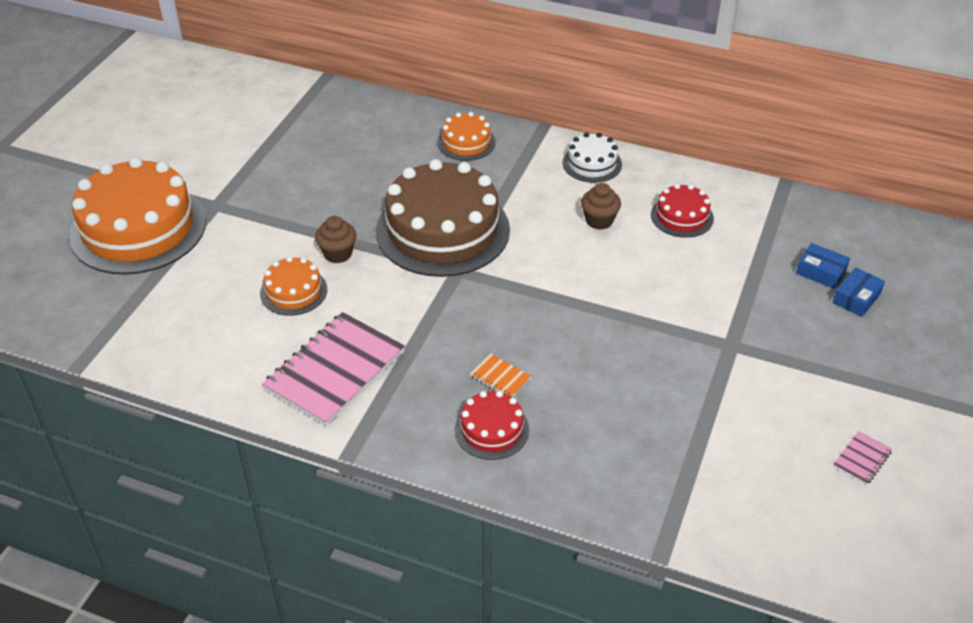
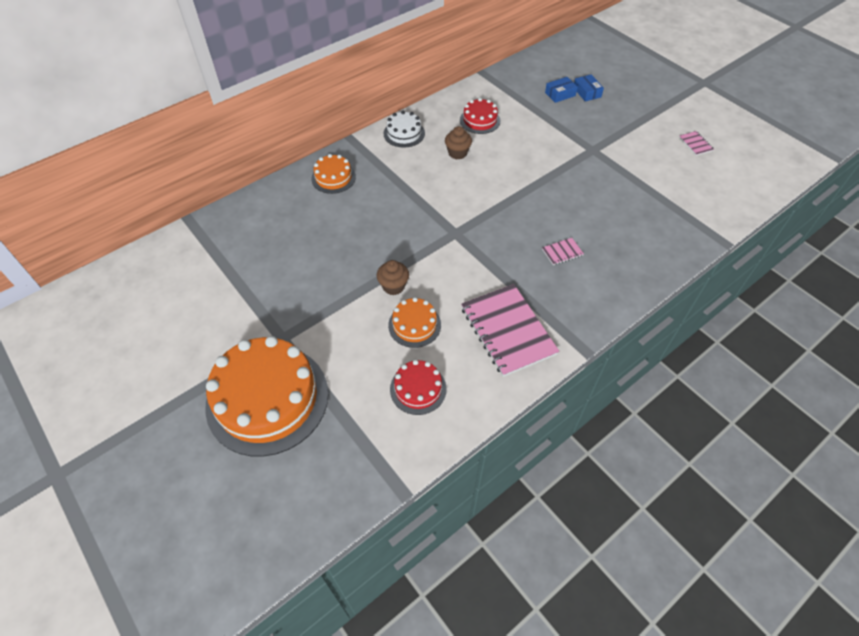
camera: 60 degrees left, 10 degrees up
(442, 230) = (411, 224): brown cake -> none
(491, 429) = (602, 274): red cake -> red cake (418, 389)
(500, 377) = (562, 252): orange notebook -> pink notebook

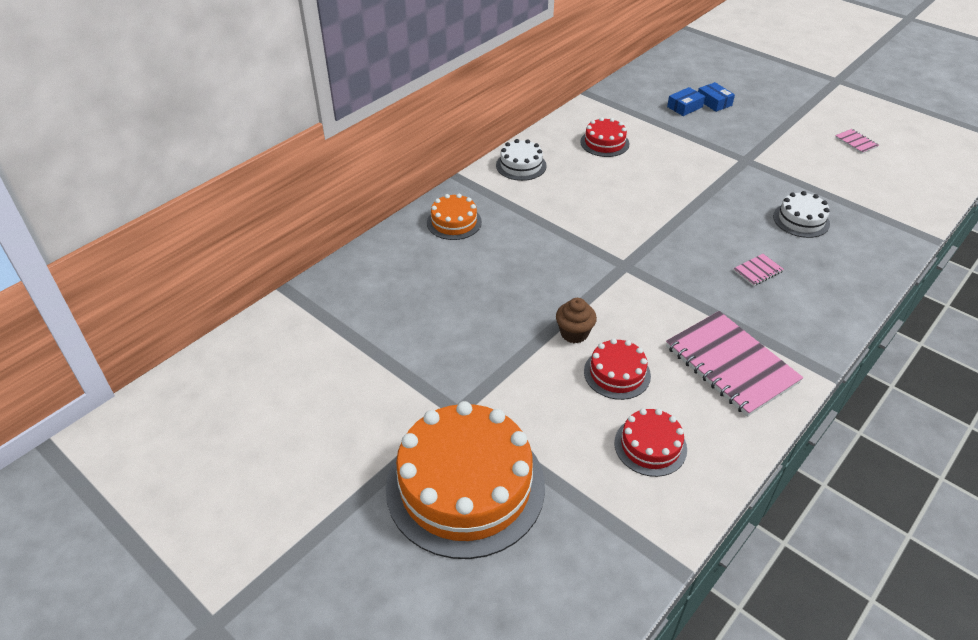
camera: 10 degrees left, 10 degrees down
(414, 325) = (617, 373): orange cake -> red cake
(457, 153) = (592, 180): brown cupcake -> none
(617, 211) = (801, 220): none -> white cake

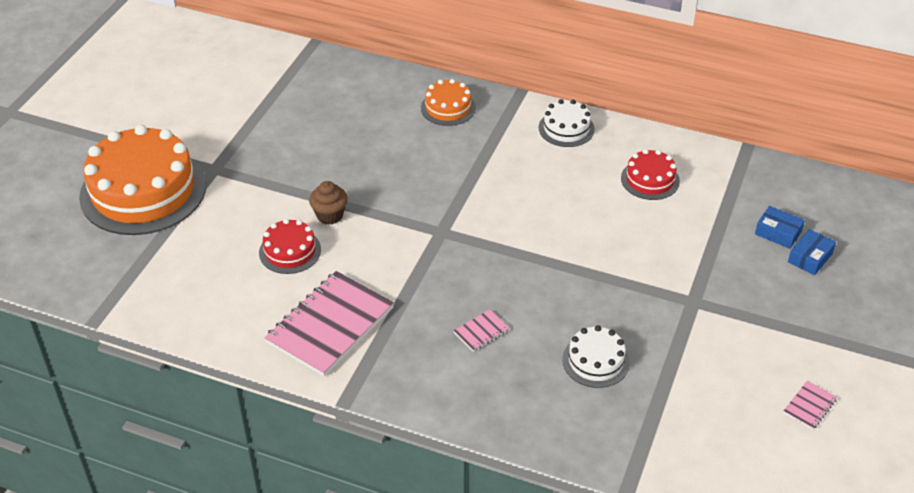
camera: 70 degrees right, 0 degrees up
(650, 446) = (213, 285): red cake -> none
(757, 271) = (481, 331): pink notebook -> pink notebook turned 75 degrees counterclockwise

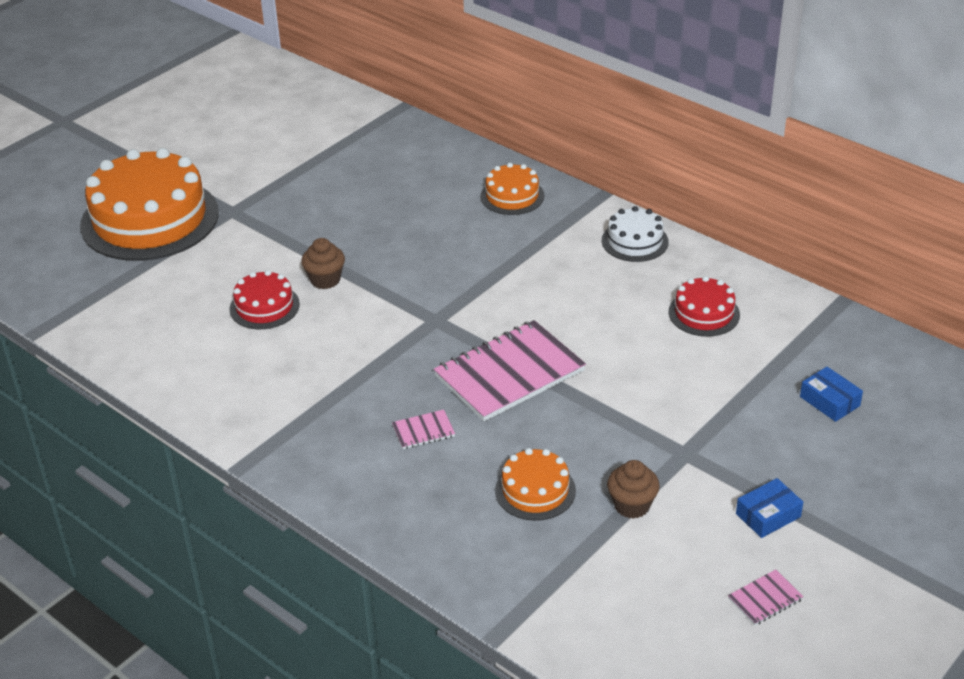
camera: 20 degrees right, 5 degrees down
(330, 325) = (265, 388): pink notebook -> pink notebook (509, 373)
(595, 361) = (535, 490): white cake -> orange cake
(675, 355) = (632, 505): none -> brown cupcake
(810, 257) = (855, 436): blue box -> blue box (768, 515)

